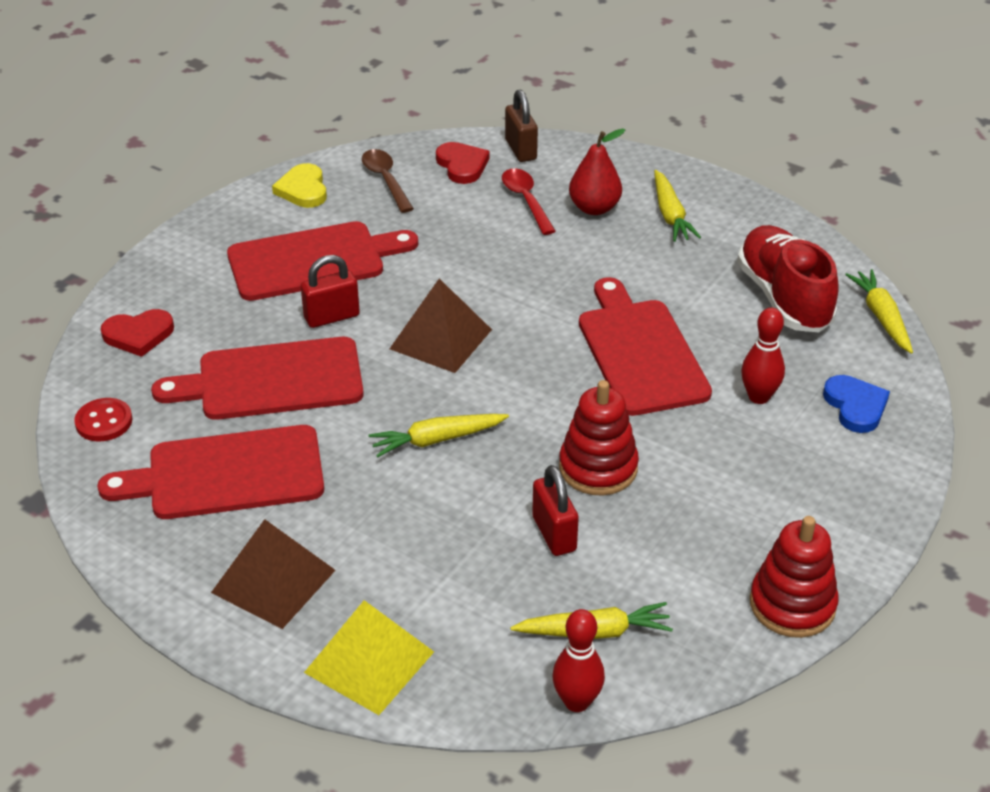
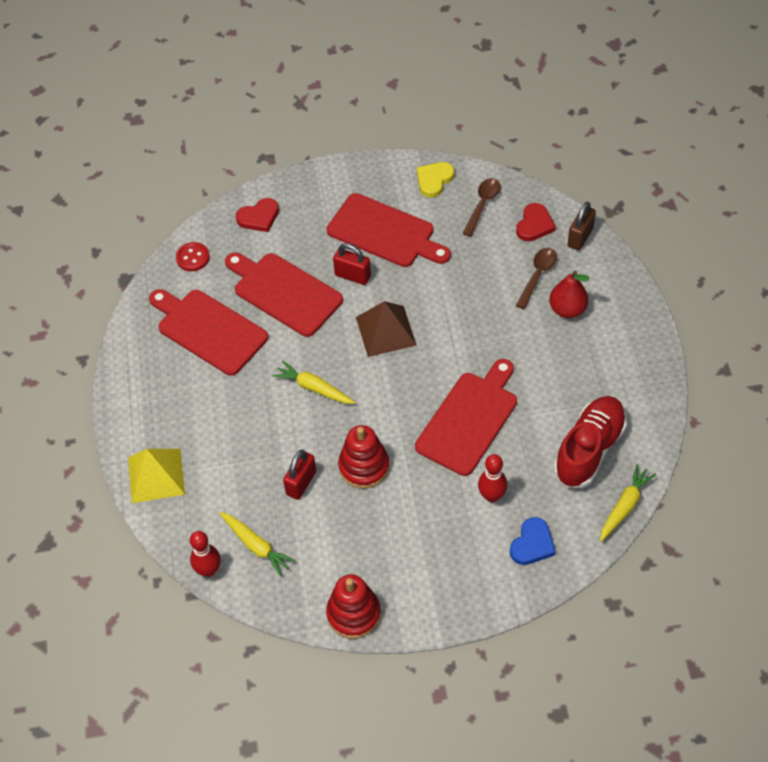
camera: 50 degrees right, 15 degrees up
(138, 335) = (259, 217): red heart -> red heart turned 60 degrees counterclockwise
(273, 581) = (166, 402): brown pyramid -> none
(526, 200) = (537, 275): red spoon -> brown spoon
(670, 214) = (603, 346): yellow carrot -> none

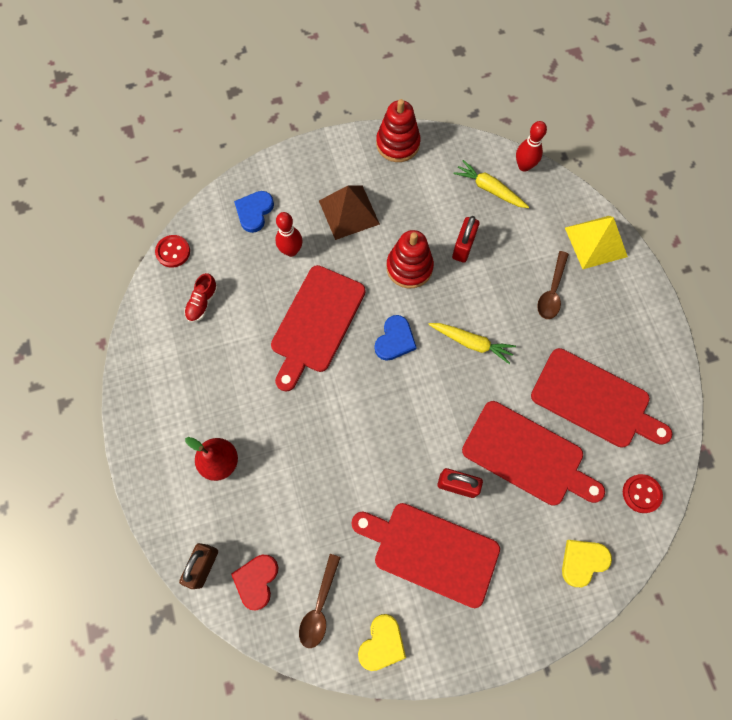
camera: 170 degrees right, 15 degrees up
(259, 217) = (583, 561): red heart -> yellow heart
(385, 331) = (410, 416): brown pyramid -> brown pyramid (349, 212)
(390, 397) = (395, 340): none -> blue heart
(537, 275) = (252, 505): brown spoon -> brown spoon (552, 291)
(589, 450) = (202, 303): red shoe -> red shoe, size x0.47
(624, 506) = (173, 252): yellow carrot -> red button

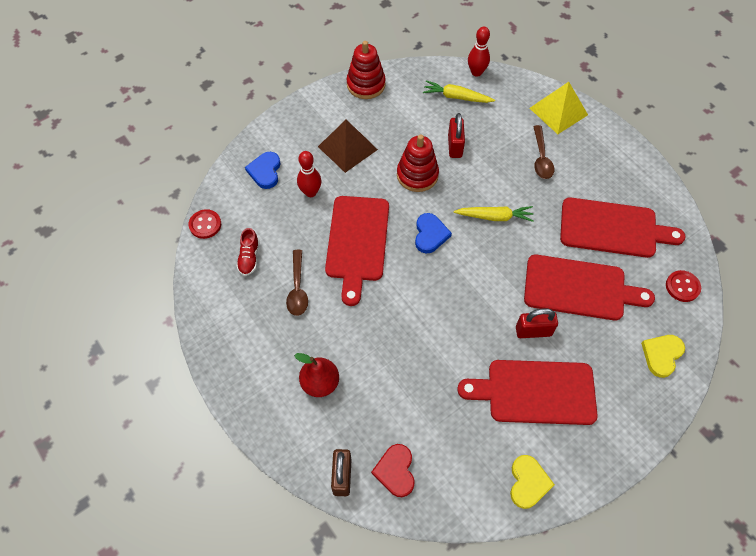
camera: 20 degrees left, 10 degrees down
(319, 607) = (461, 472): brown spoon -> brown spoon (297, 289)

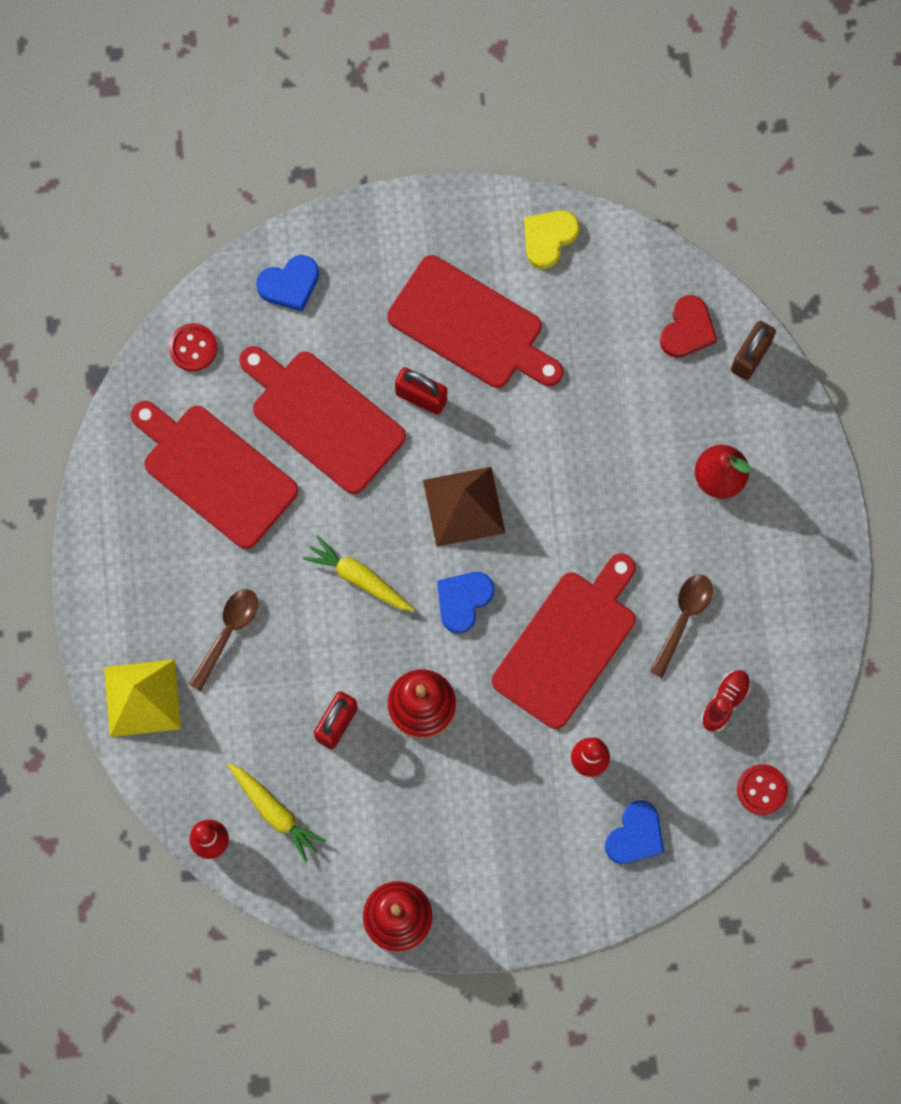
camera: 150 degrees left, 15 degrees up
(347, 148) = (493, 810): brown pyramid -> brown pyramid (463, 506)
(661, 355) = (289, 284): yellow heart -> blue heart

